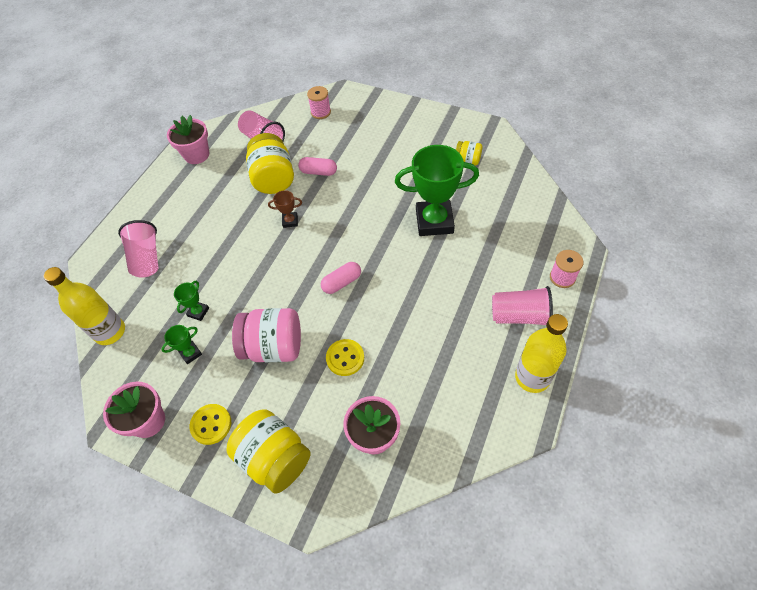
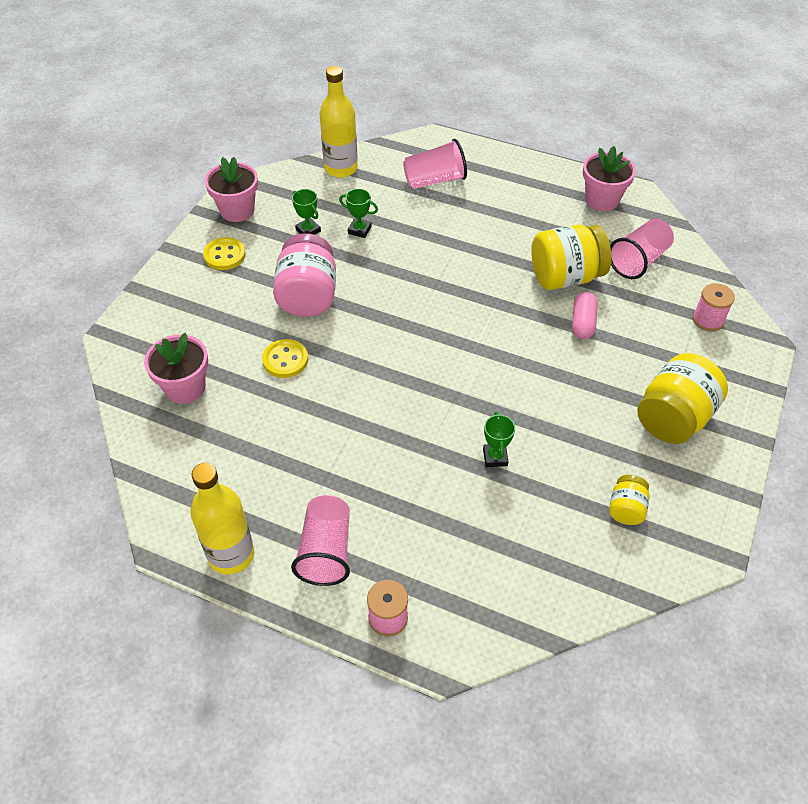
camera: 85 degrees right, 5 degrees down
(274, 458) = (179, 306): yellow jar -> yellow jar (674, 417)
(290, 221) = (492, 298): brown trophy -> none
(342, 282) = (392, 354): pink capsule -> none
(434, 221) = (495, 457): green trophy -> green trophy, size x0.44

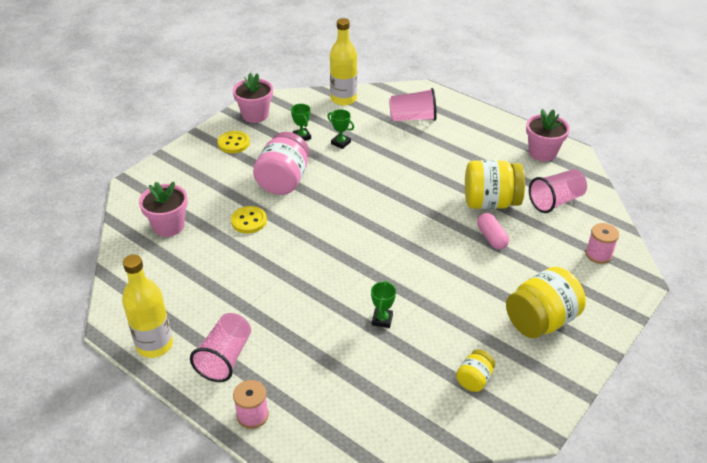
camera: 15 degrees right, 10 degrees down
(582, 323) = (491, 238): pink capsule -> pink capsule turned 45 degrees counterclockwise

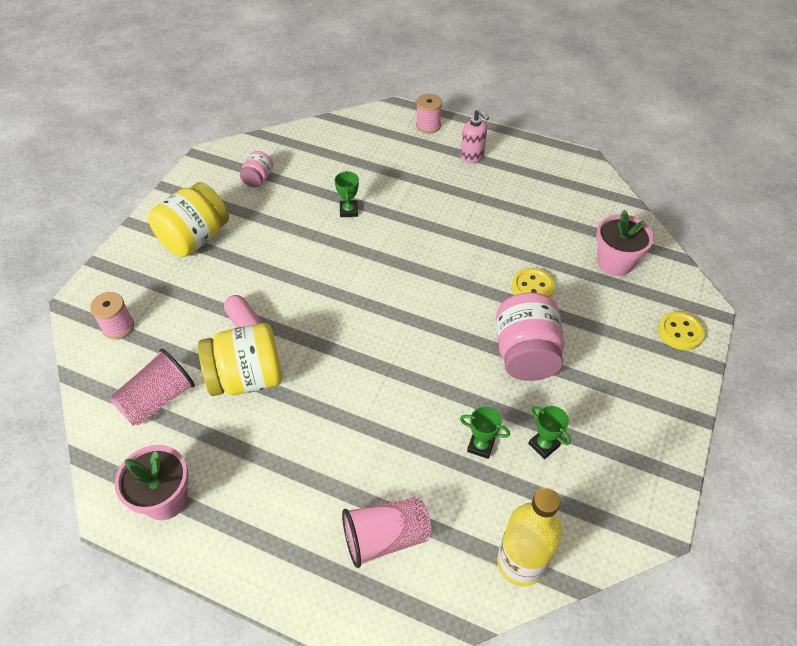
camera: 165 degrees right, 10 degrees up
(154, 345) = (536, 155): yellow bottle -> none
(225, 358) = (472, 156): pink cup -> pink soap dispenser
(234, 143) = (632, 407): yellow button -> yellow button (680, 332)
(255, 115) = (642, 479): pink flower pot -> none
(474, 379) = (258, 179): yellow jar -> pink jar

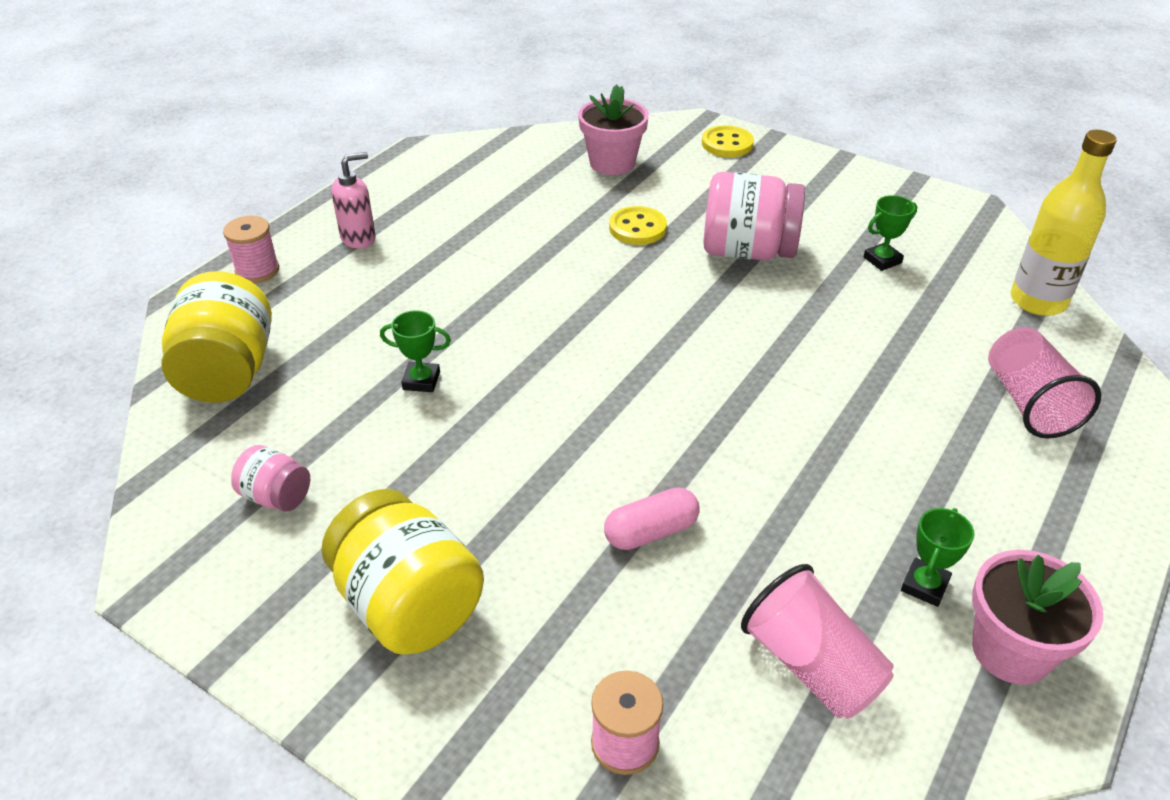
camera: 80 degrees left, 10 degrees down
(247, 378) = (769, 533): yellow jar -> yellow jar (228, 372)
(480, 446) = (886, 307): green trophy -> green trophy (924, 585)

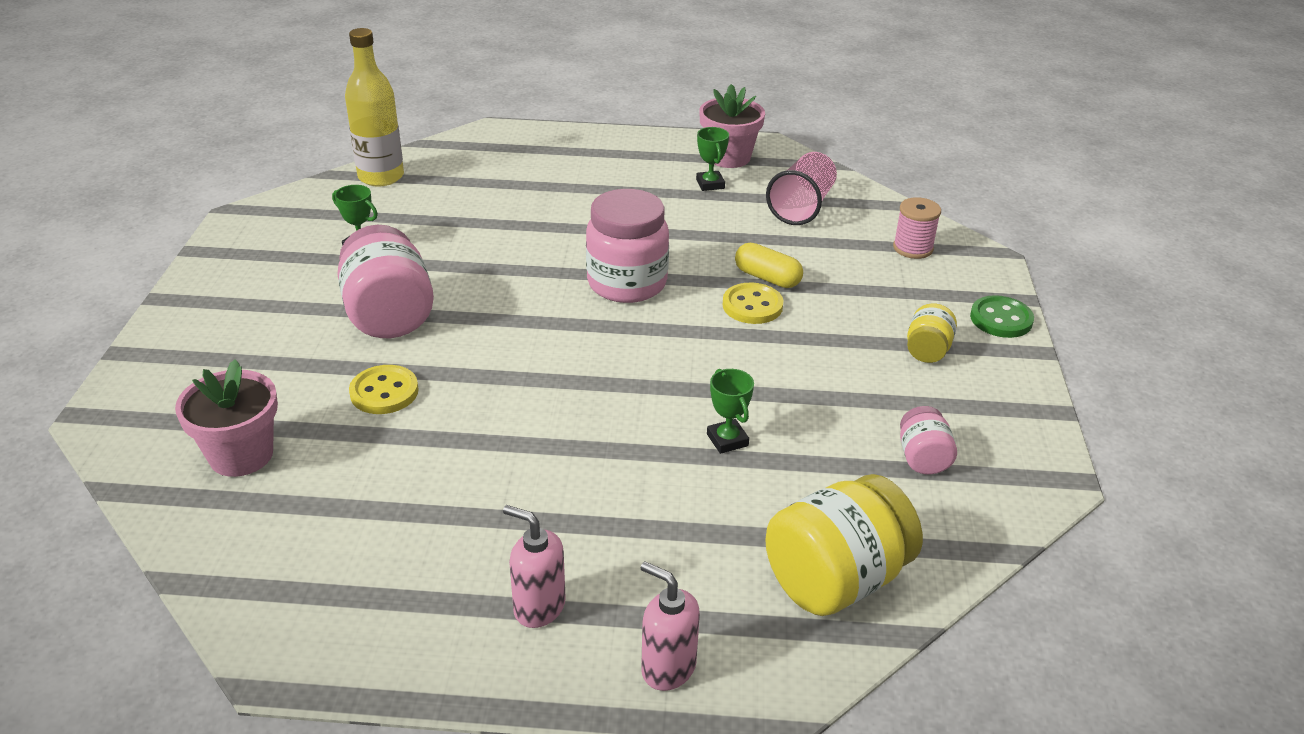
camera: 120 degrees left, 5 degrees down
(257, 270) = (668, 668): pink spool -> pink soap dispenser
(399, 734) = (1001, 319): none -> green button
(409, 605) = (927, 350): yellow jar -> yellow jar, size x0.51
(651, 532) = (767, 278): pink capsule -> yellow capsule
(711, 409) = (627, 283): none -> pink jar
(727, 144) = (155, 380): yellow button -> yellow button (752, 306)
(924, 585) = (710, 184): green trophy -> green trophy turned 75 degrees clockwise
(1028, 403) = (512, 170): pink cup -> none

